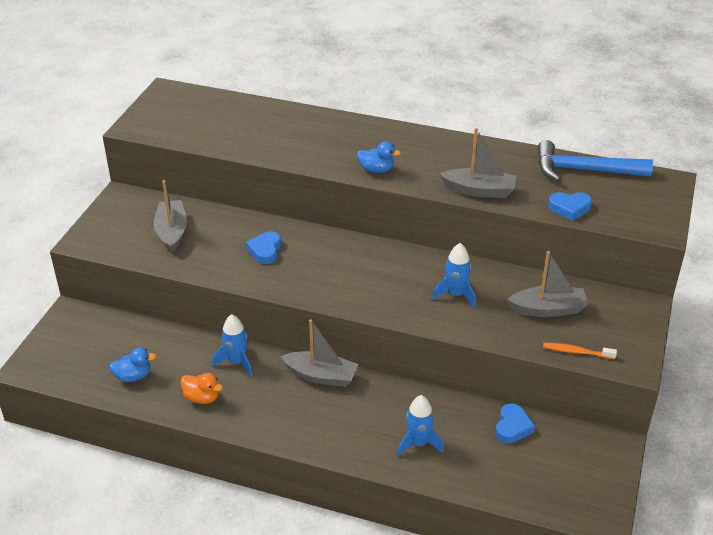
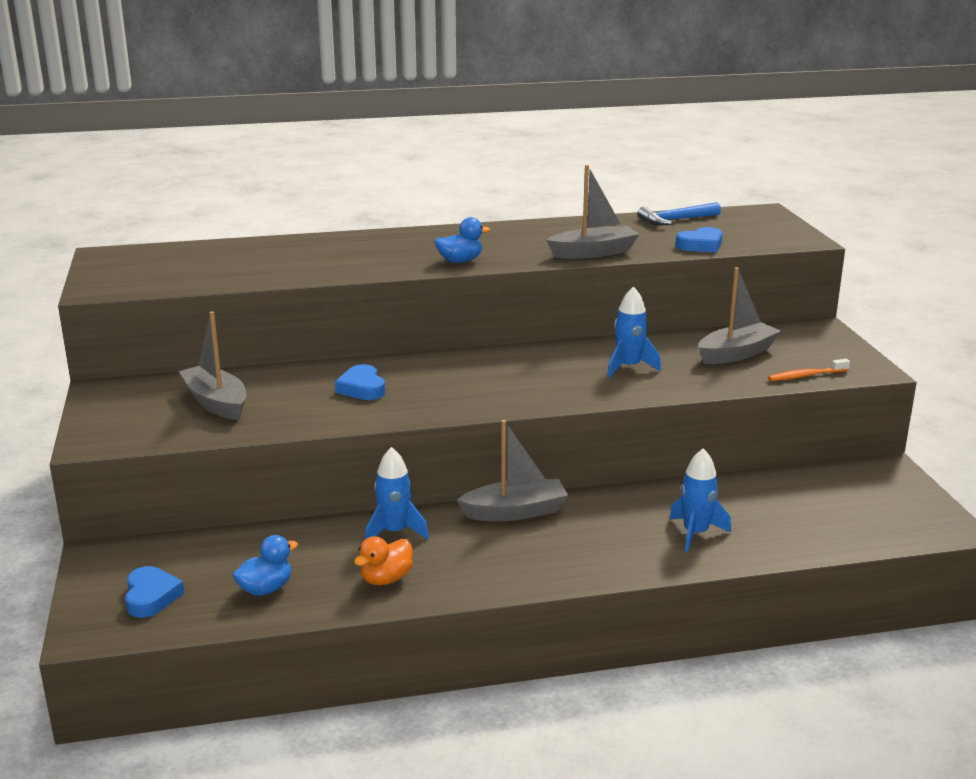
camera: 30 degrees left, 15 degrees down
(202, 398) = (386, 579): orange duck -> orange duck turned 135 degrees clockwise
(512, 427) = (774, 487): blue heart -> blue heart (151, 597)
(584, 170) = (676, 220): blue hammer -> blue hammer, size x0.62

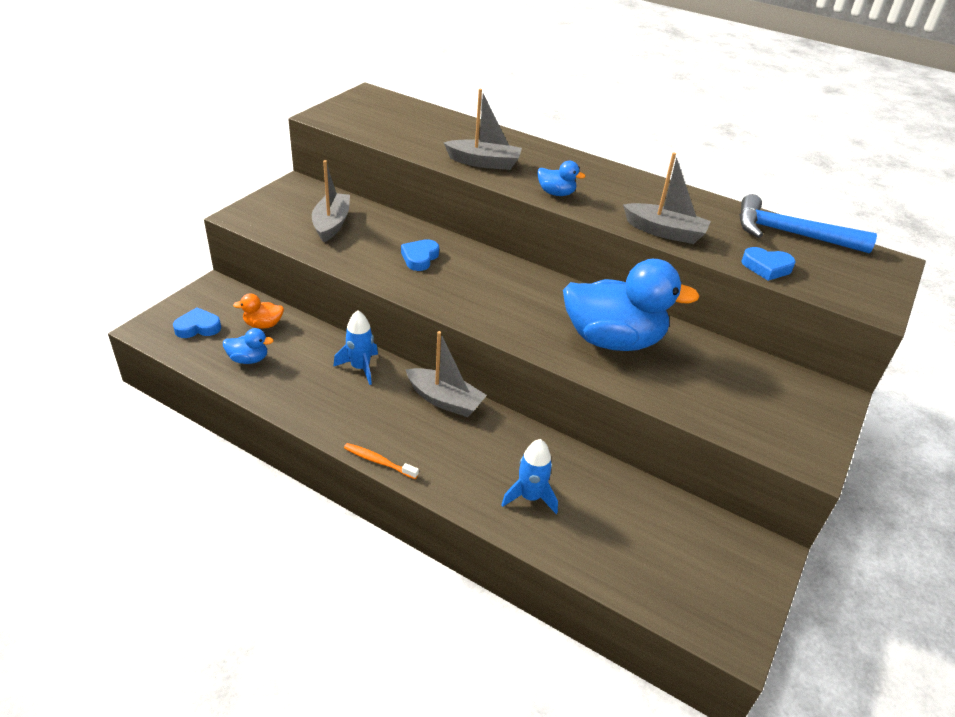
camera: 40 degrees right, 15 degrees up
(151, 597) = (198, 327): blue heart -> blue heart turned 135 degrees counterclockwise
(386, 579) = (309, 395): orange duck -> orange duck (263, 325)
(628, 367) = (613, 340): blue rocket -> blue duck
(676, 220) = (791, 234): blue hammer -> blue hammer, size x1.60
(736, 354) = (717, 377): grey boat -> grey boat (484, 163)
(806, 376) = (742, 430): orange toothbrush -> orange toothbrush (378, 461)

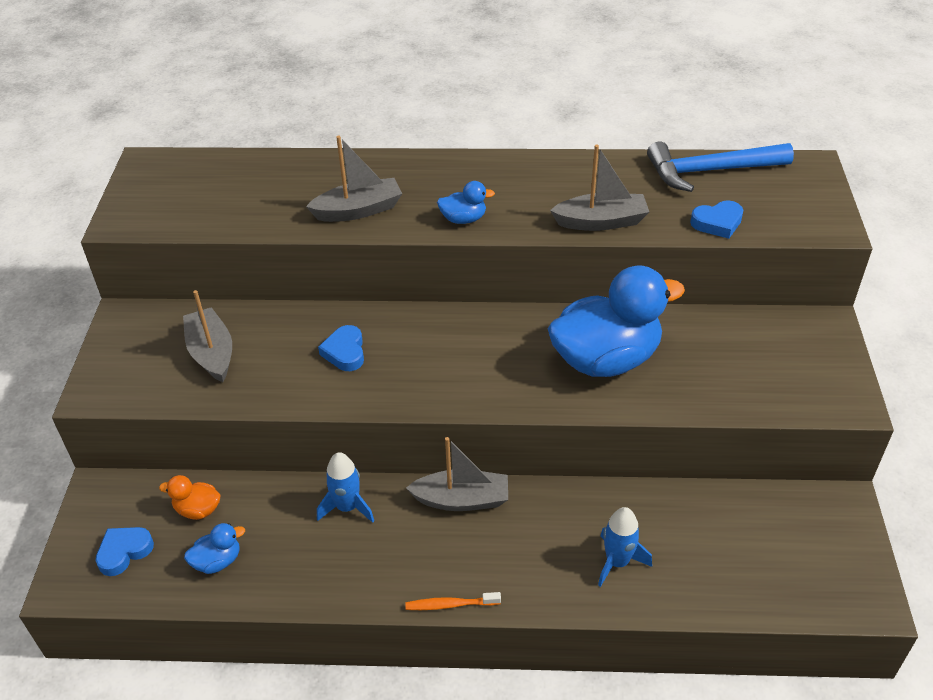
camera: 25 degrees left, 5 degrees up
(263, 325) = (198, 510): orange duck -> orange duck turned 45 degrees clockwise

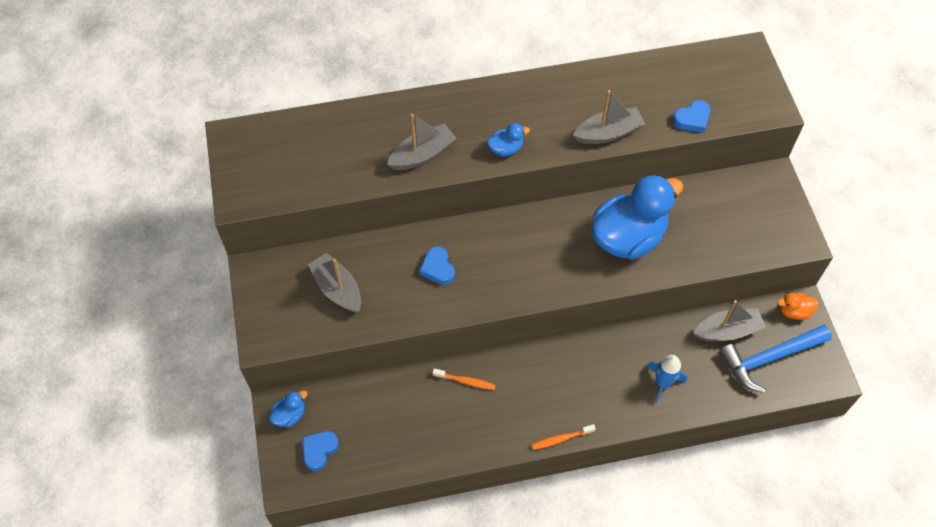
camera: 15 degrees left, 15 degrees up
(198, 510) = (359, 406): orange duck -> orange duck (794, 311)
(217, 561) = (389, 442): blue duck -> blue duck (290, 415)
(347, 507) = (465, 381): blue rocket -> orange toothbrush
(462, 500) = (544, 358): grey boat -> grey boat (727, 331)
(710, 171) = (675, 69): blue hammer -> blue hammer (769, 358)

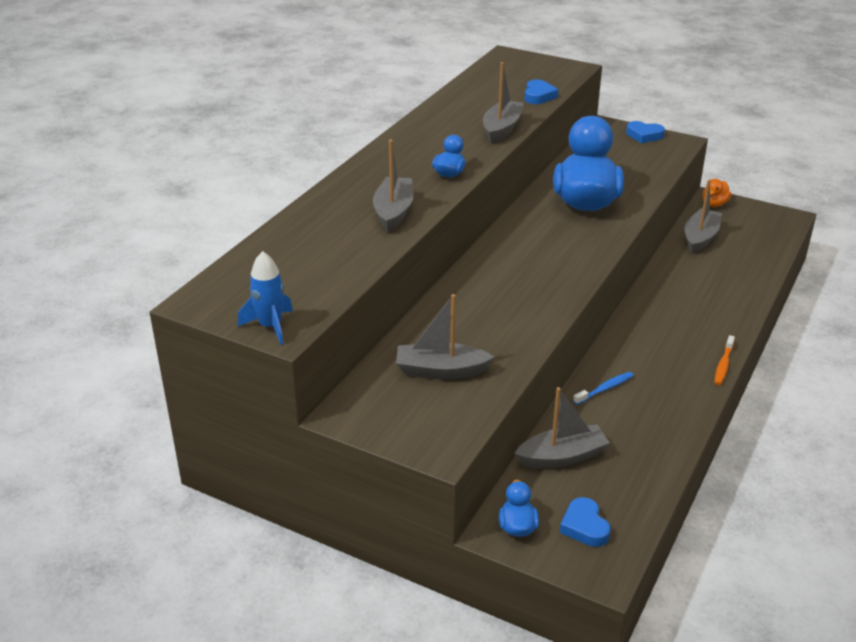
camera: 50 degrees left, 25 degrees down
(373, 399) = (562, 457): none -> grey boat
(437, 268) = (494, 303): blue heart -> blue heart (644, 135)
(465, 381) = (605, 389): orange toothbrush -> blue toothbrush
(663, 383) = (718, 288): blue rocket -> blue rocket (270, 327)
(769, 358) = (745, 233): blue hammer -> none

